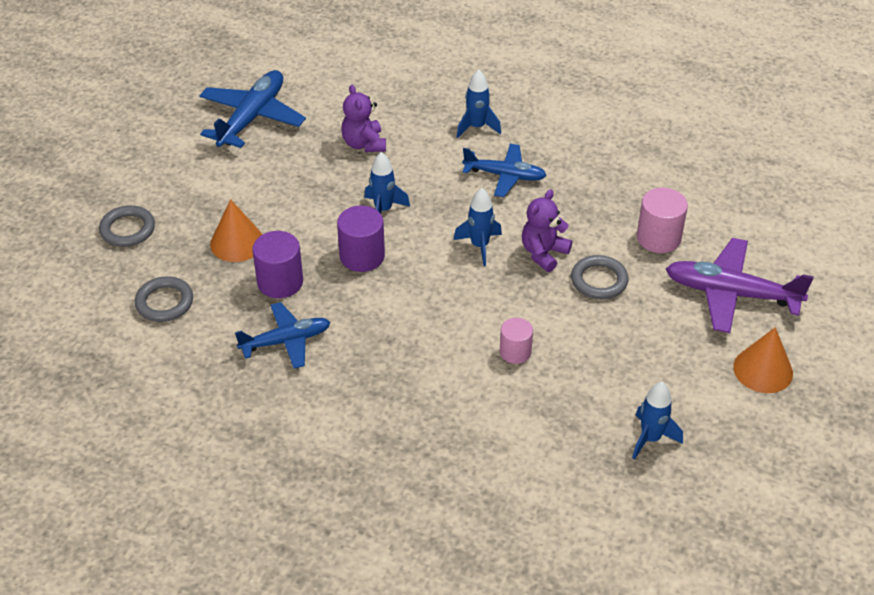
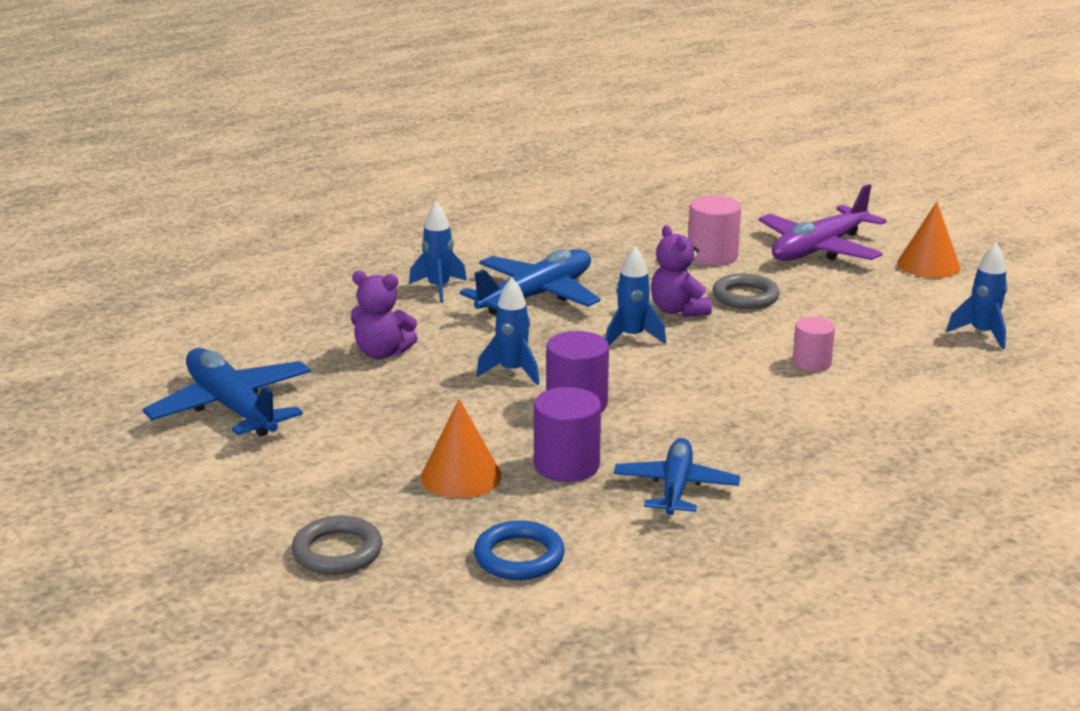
camera: 60 degrees left, 20 degrees down
(164, 302) = (519, 557): grey ring -> blue ring
(505, 175) = (536, 296): blue plane -> blue plane, size x1.51

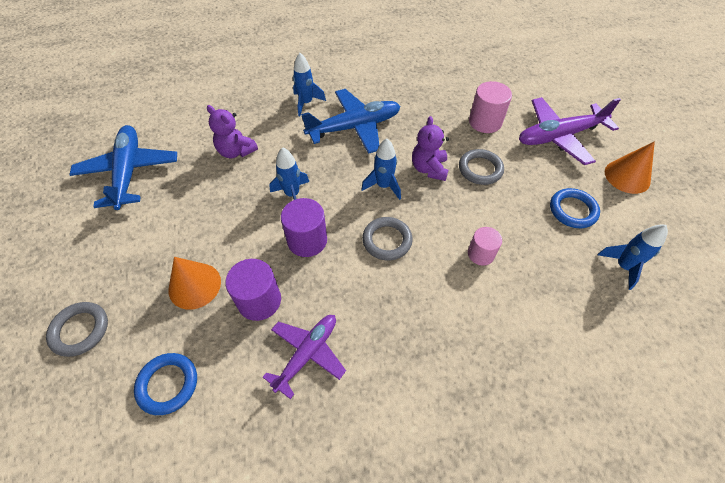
camera: 25 degrees right, 30 degrees up
(675, 487) = (307, 353): blue plane -> purple plane
(683, 379) = (387, 240): none -> grey ring
(889, 305) = (572, 210): none -> blue ring

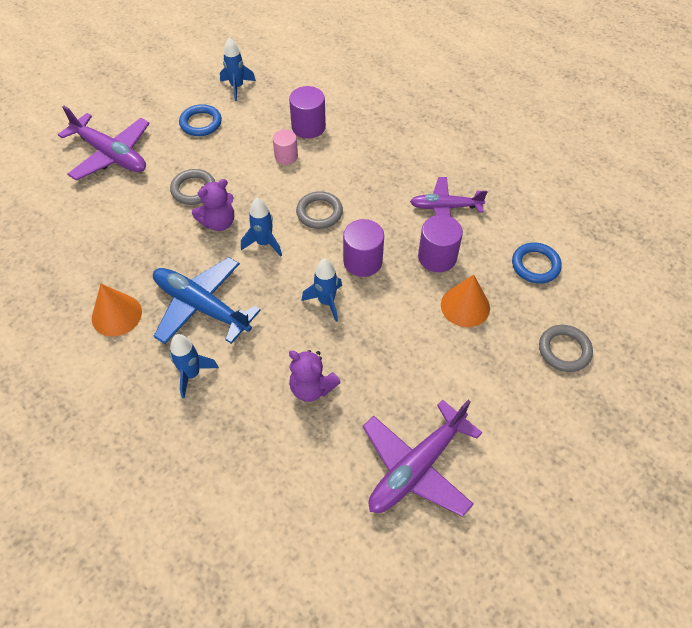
camera: 125 degrees left, 0 degrees up
(129, 172) = (416, 467): blue plane -> purple plane
(236, 151) = (312, 387): purple teddy bear -> purple teddy bear turned 120 degrees clockwise
(485, 122) = (123, 210): pink cylinder -> none
(516, 298) = (308, 127): none -> purple cylinder
(627, 176) = (137, 104): orange cone -> orange cone (116, 315)

